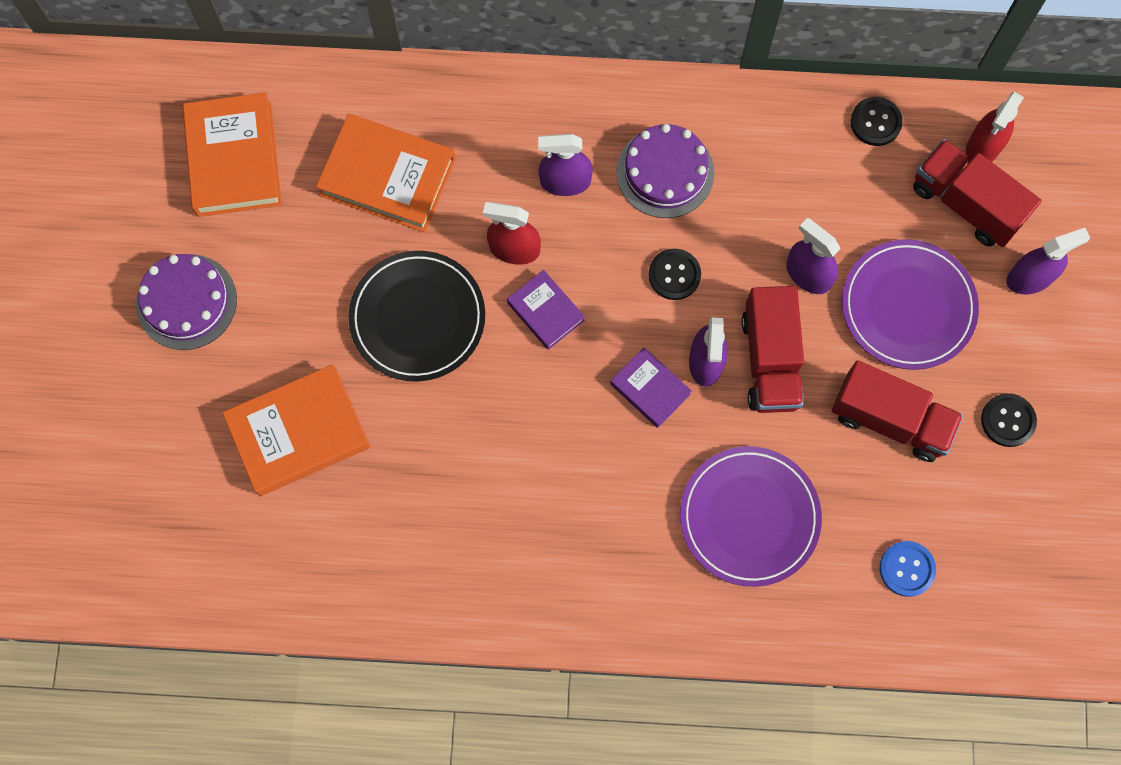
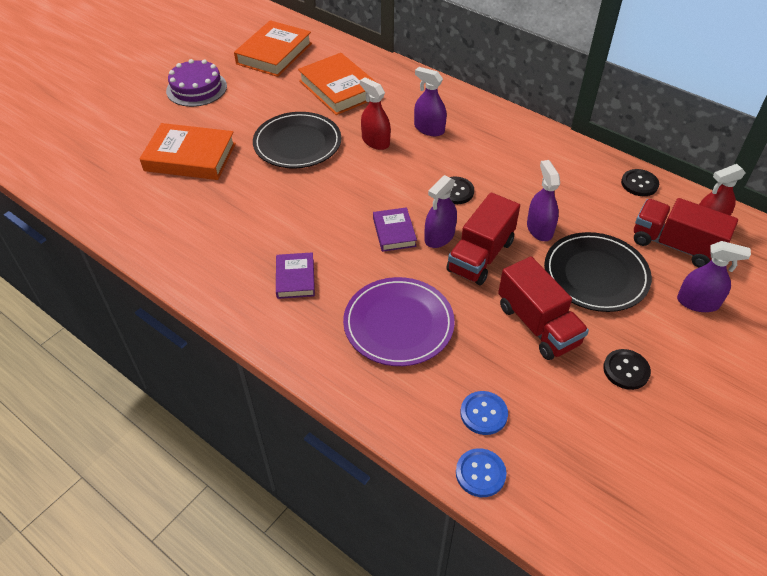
camera: 35 degrees right, 25 degrees down
(545, 311) = (367, 172): purple book -> purple book (295, 278)
(665, 172) = (489, 149): purple cake -> none
(908, 306) = (595, 275): purple plate -> black plate
(946, 637) = (480, 473): none -> blue button
(966, 204) = (675, 245): red truck -> red truck turned 45 degrees counterclockwise

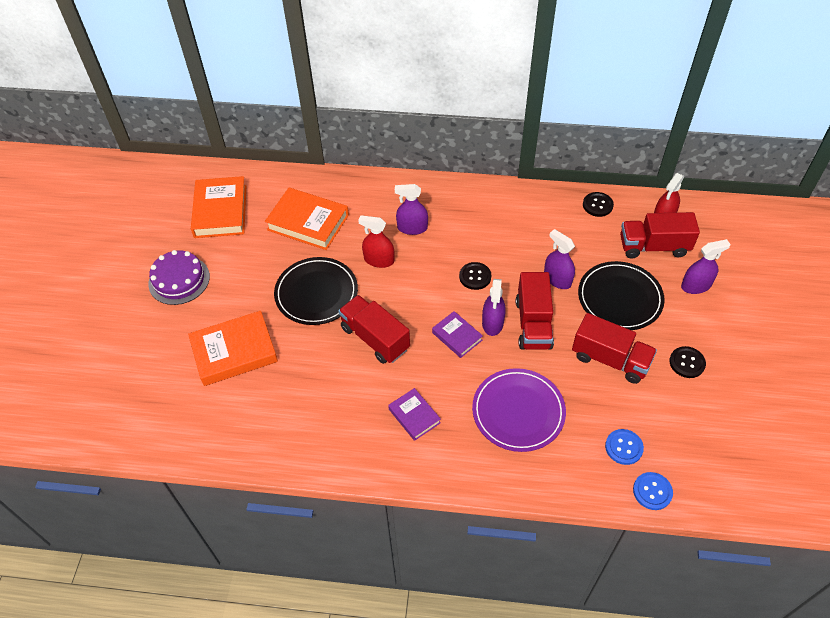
camera: 30 degrees left, 5 degrees up
(316, 200) = (375, 338): none -> red truck

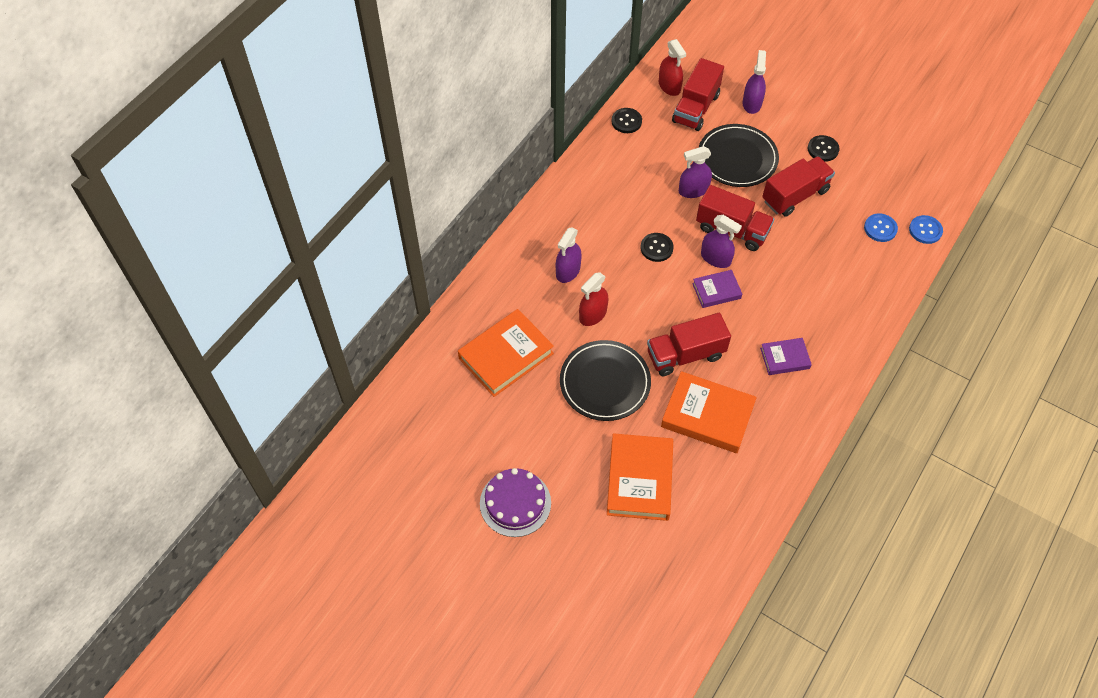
camera: 65 degrees left, 5 degrees up
(220, 211) = (438, 432): orange book -> orange book (707, 415)
(518, 411) = (815, 282): purple plate -> none

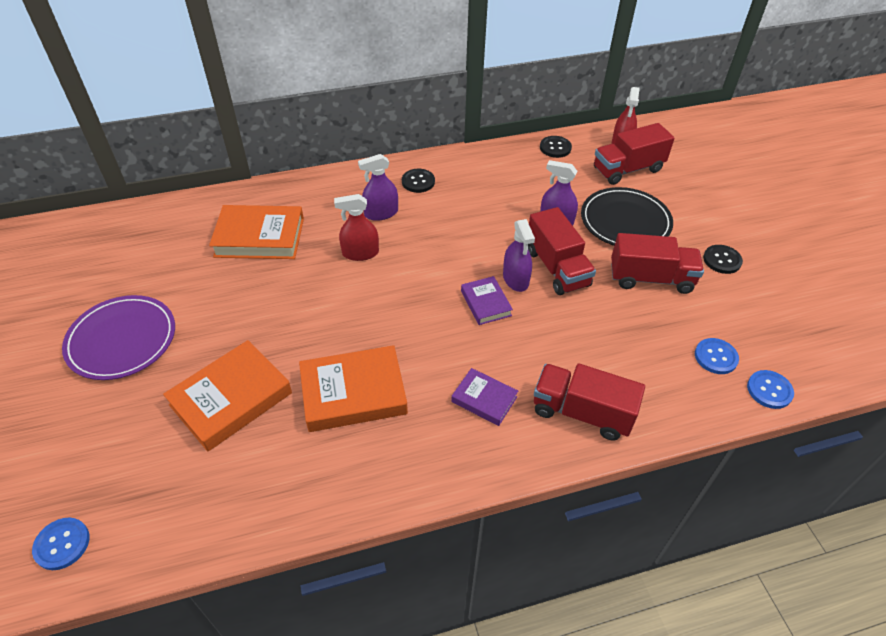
camera: 40 degrees right, 10 degrees down
(515, 503) = (122, 340): purple cake -> purple plate
(605, 382) = (304, 306): black plate -> none
(656, 248) = (472, 241): black button -> black button (418, 182)
(656, 636) = (62, 544): none -> blue button
(685, 355) = (396, 332): red truck -> red truck (582, 412)
(707, 415) = (353, 393): orange book -> orange book turned 75 degrees counterclockwise
(716, 291) = (486, 303): purple book -> purple book turned 45 degrees clockwise
(752, 103) = (686, 192): purple spray bottle -> none

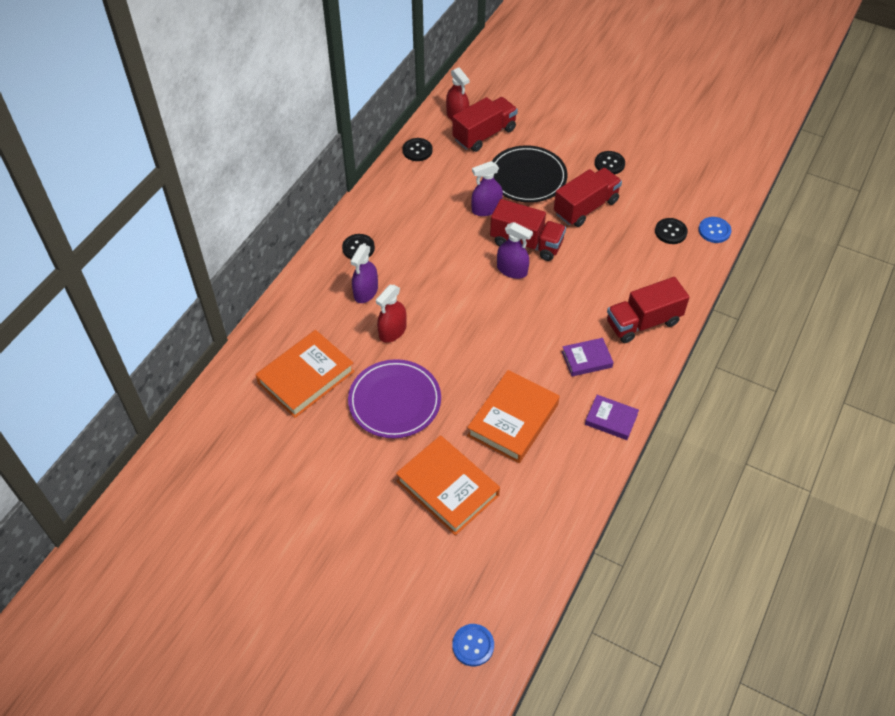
camera: 45 degrees left, 5 degrees up
(122, 340) = (320, 521): purple plate -> purple plate (394, 401)
(231, 399) = (447, 488): orange book -> orange book turned 45 degrees counterclockwise
(486, 303) = (514, 300): purple book -> purple book (611, 419)
(628, 169) = (484, 134): red truck -> red truck turned 150 degrees counterclockwise
(715, 357) = (670, 232): blue button -> black button

